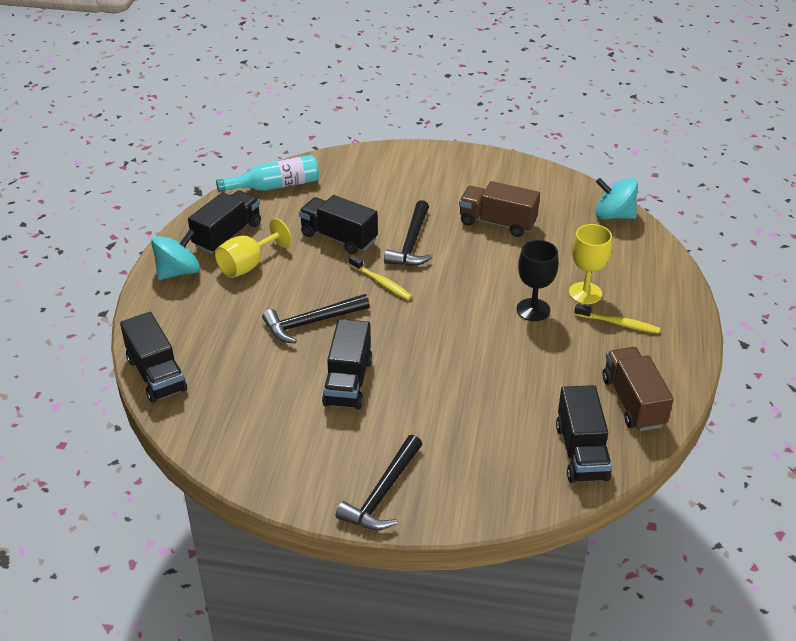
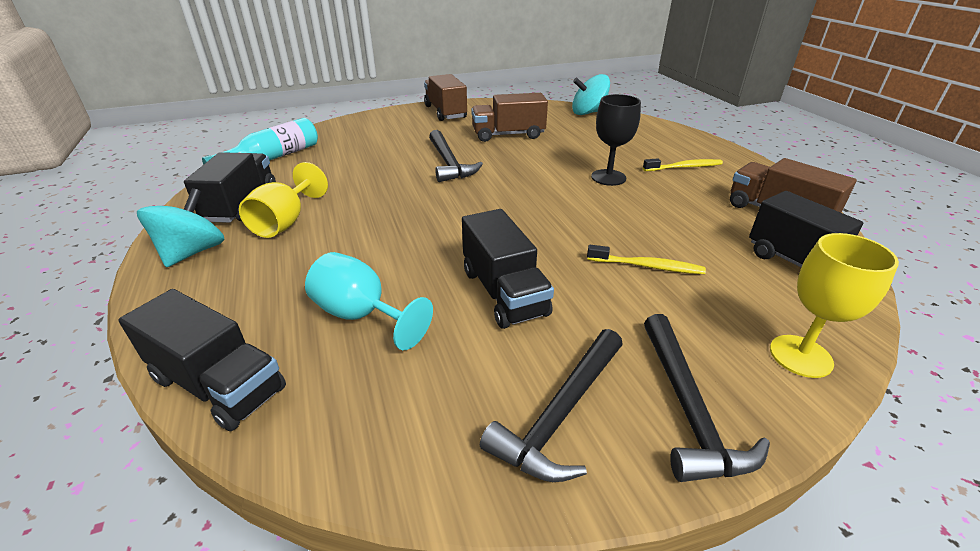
camera: 30 degrees left, 5 degrees down
(251, 362) = (361, 315): none -> turquoise goblet
(311, 322) = (405, 250): black hammer -> black hammer (560, 414)
(338, 237) = (373, 176): black truck -> none
(381, 282) = (449, 196): yellow toothbrush -> yellow toothbrush (647, 266)
(467, 167) = (445, 112): none -> brown truck
(585, 293) = (632, 157): yellow goblet -> yellow goblet (800, 356)

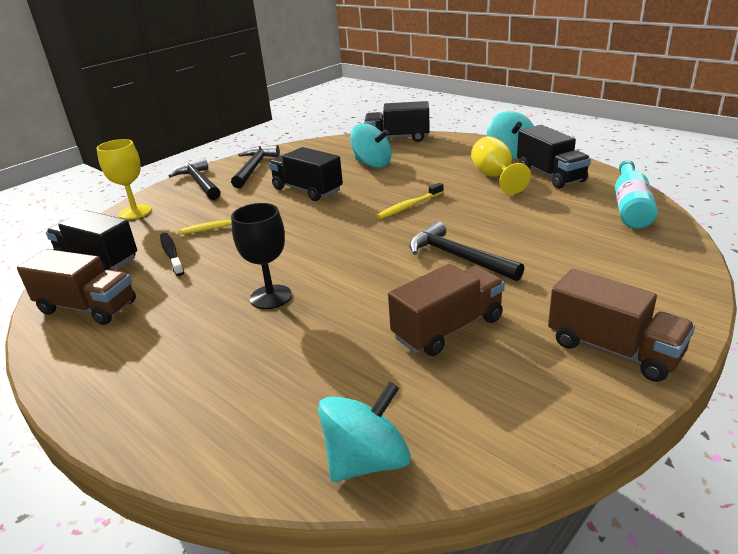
camera: 155 degrees right, 5 degrees down
(361, 315) = (372, 164): turquoise goblet -> turquoise spinning top
(684, 167) = (175, 347): yellow toothbrush -> yellow toothbrush (409, 206)
(707, 245) = (171, 254): none -> black toothbrush

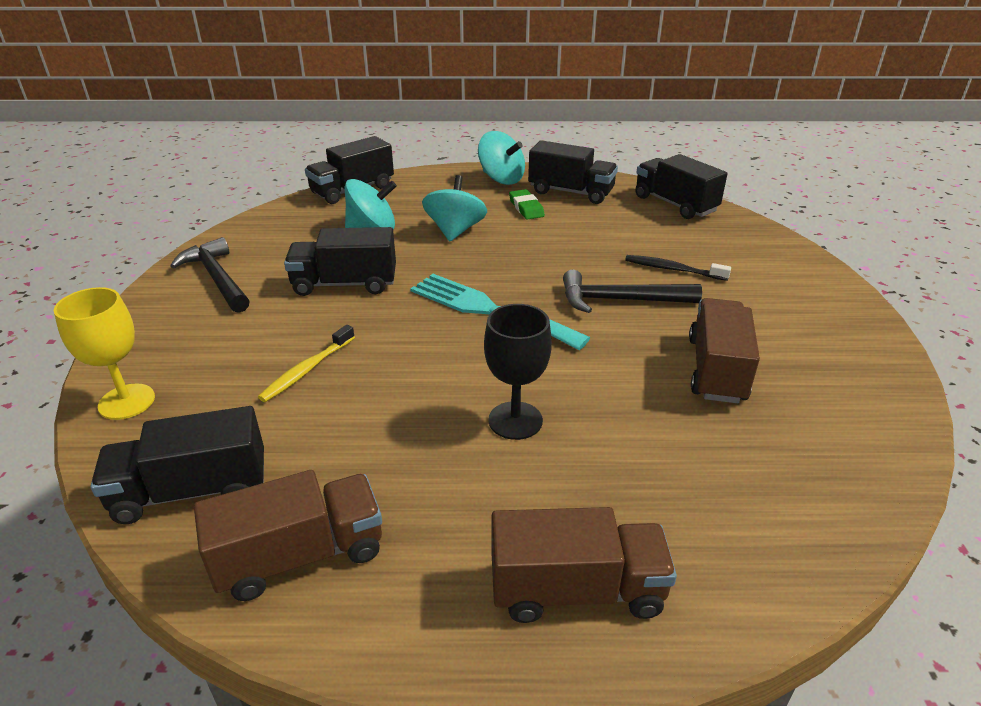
camera: 45 degrees left, 5 degrees up
(171, 254) = (299, 431): black toothbrush -> black toothbrush (673, 269)
(199, 182) = (163, 324): black hammer -> none
(361, 231) = (489, 310): none -> turquoise fork
(367, 460) = (842, 514): turquoise spinning top -> turquoise spinning top (455, 231)
(409, 206) = (493, 265): yellow toothbrush -> none
(495, 177) = (526, 208): yellow goblet -> green eraser
(613, 349) = (838, 330): brown truck -> brown truck (576, 590)
(630, 206) = (675, 204): turquoise bottle -> black truck

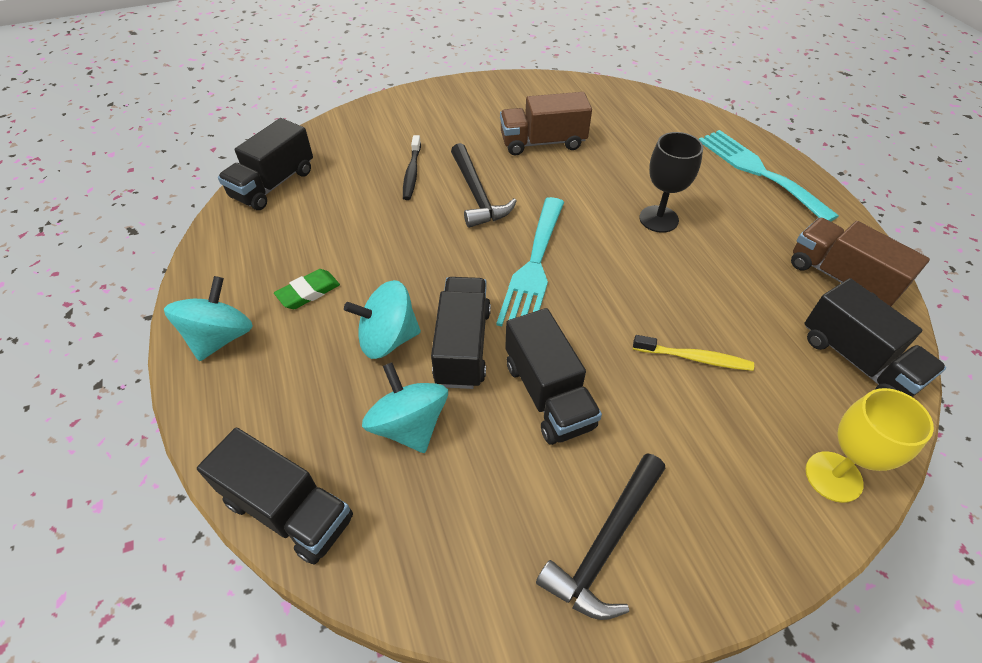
camera: 110 degrees left, 15 degrees up
(571, 192) = (255, 264): black truck -> black truck (463, 346)
(576, 590) = (758, 171): brown truck -> turquoise fork

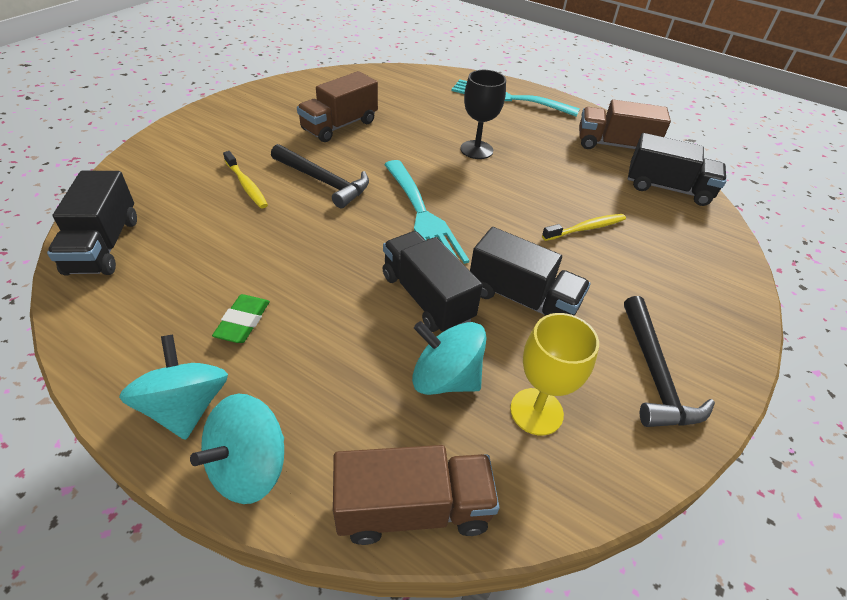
camera: 40 degrees left, 5 degrees down
(288, 510) = (413, 508): black truck -> brown truck
(388, 339) = (359, 322): turquoise spinning top -> turquoise spinning top (249, 467)
(412, 173) = (246, 185): black toothbrush -> yellow toothbrush
(833, 476) = (720, 259): yellow goblet -> yellow goblet (536, 411)

